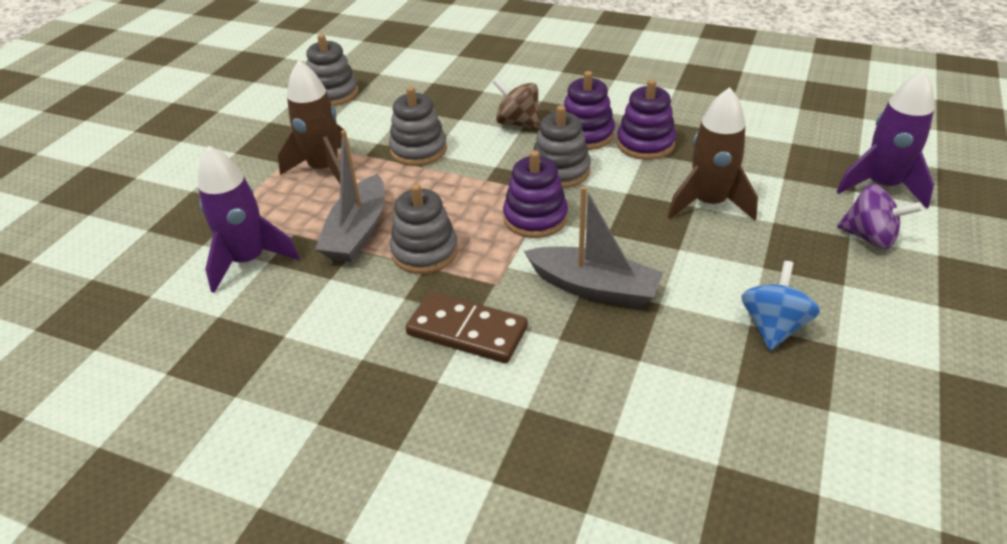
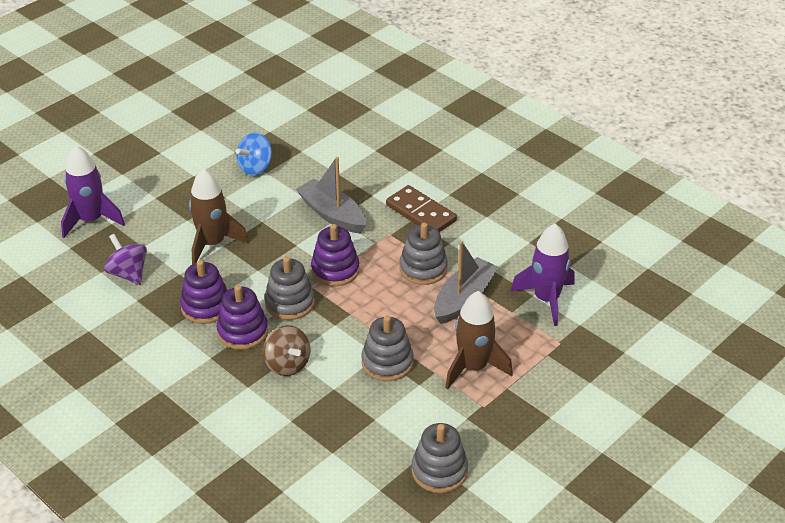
camera: 160 degrees left, 0 degrees up
(870, 237) = (145, 193): purple spinning top -> purple spinning top (128, 273)

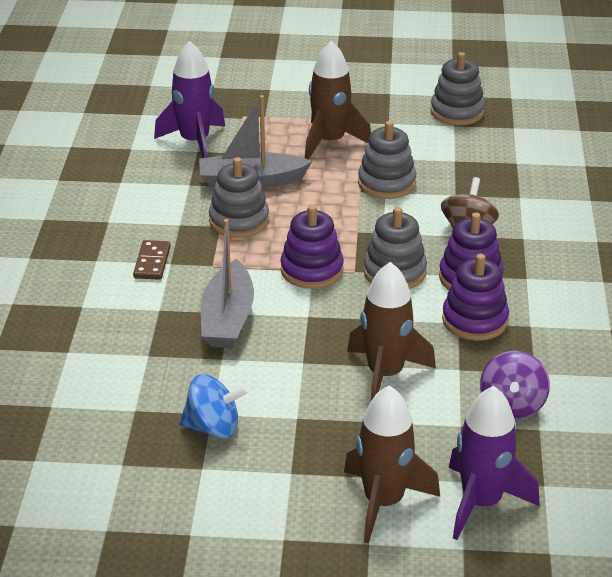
camera: 130 degrees left, 5 degrees down
(136, 191) = (383, 502): none -> brown rocket
(421, 213) = (152, 262): brown domino -> brown domino, size x0.62

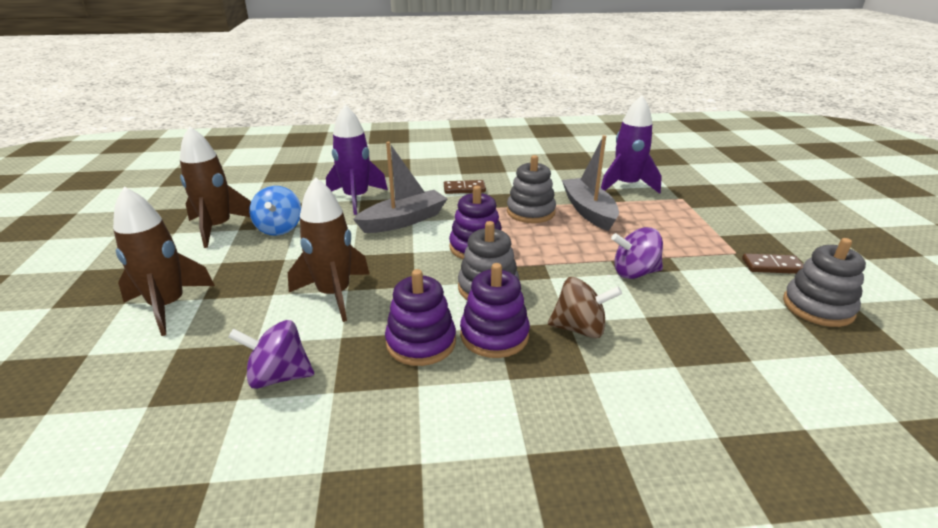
camera: 80 degrees right, 5 degrees down
(228, 319) = (404, 220): grey boat -> grey boat turned 150 degrees clockwise
(330, 142) = (680, 238): brown rocket -> brown rocket (218, 228)
(386, 183) = (634, 273): grey stacking toy -> purple spinning top
(393, 110) = (772, 266): none -> brown domino
(481, 502) = (141, 362): purple rocket -> purple rocket (356, 198)

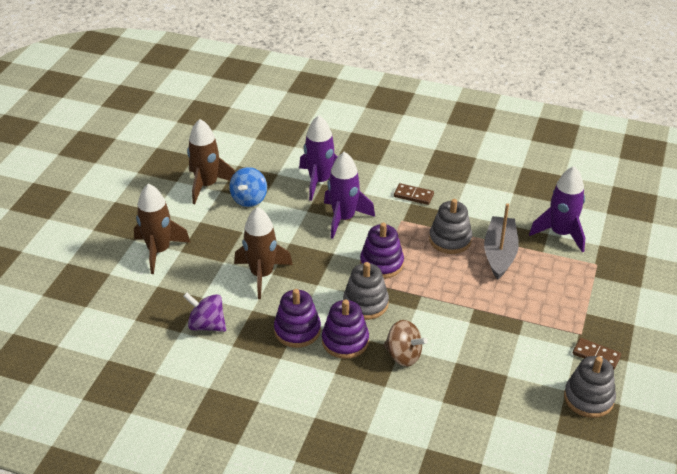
camera: 25 degrees right, 10 degrees up
(404, 220) = (343, 218): grey boat -> purple rocket
(634, 273) = (481, 325): purple spinning top -> none

